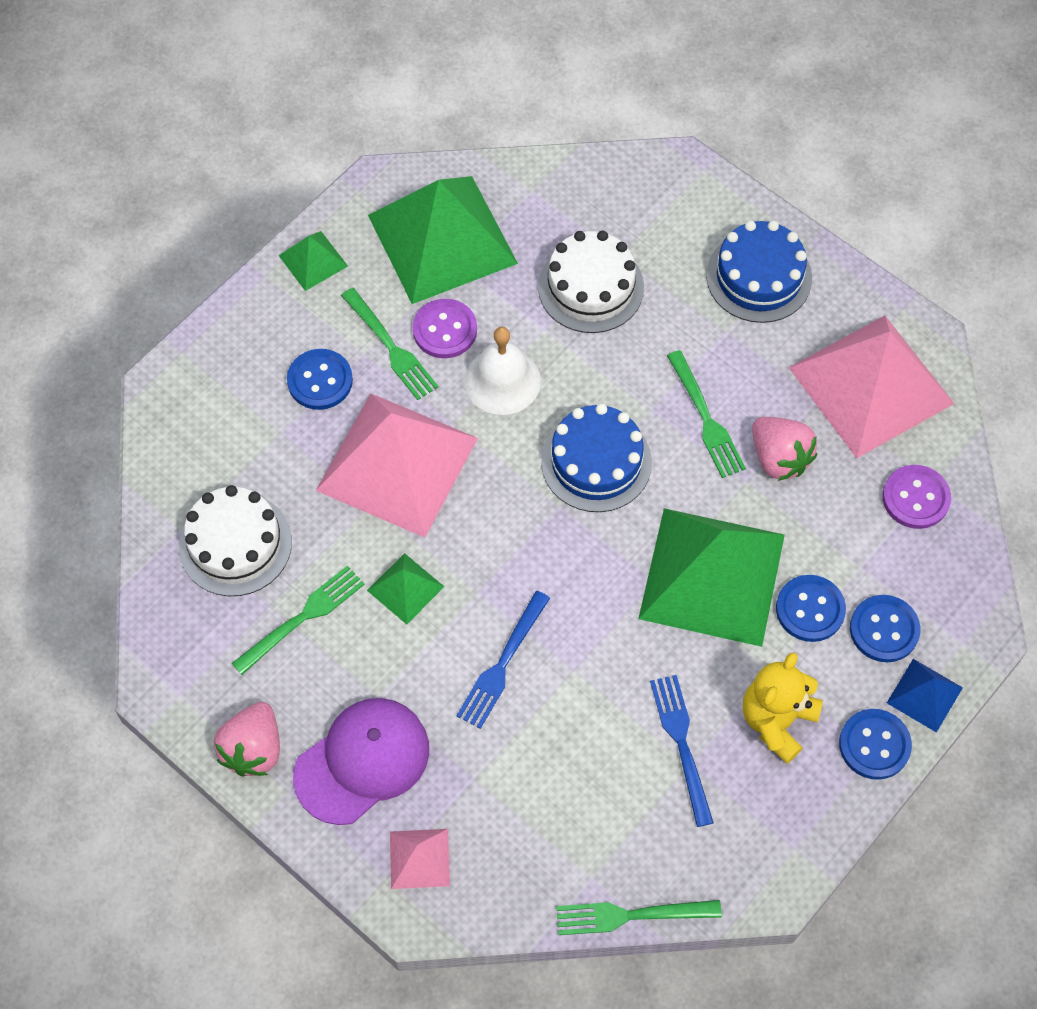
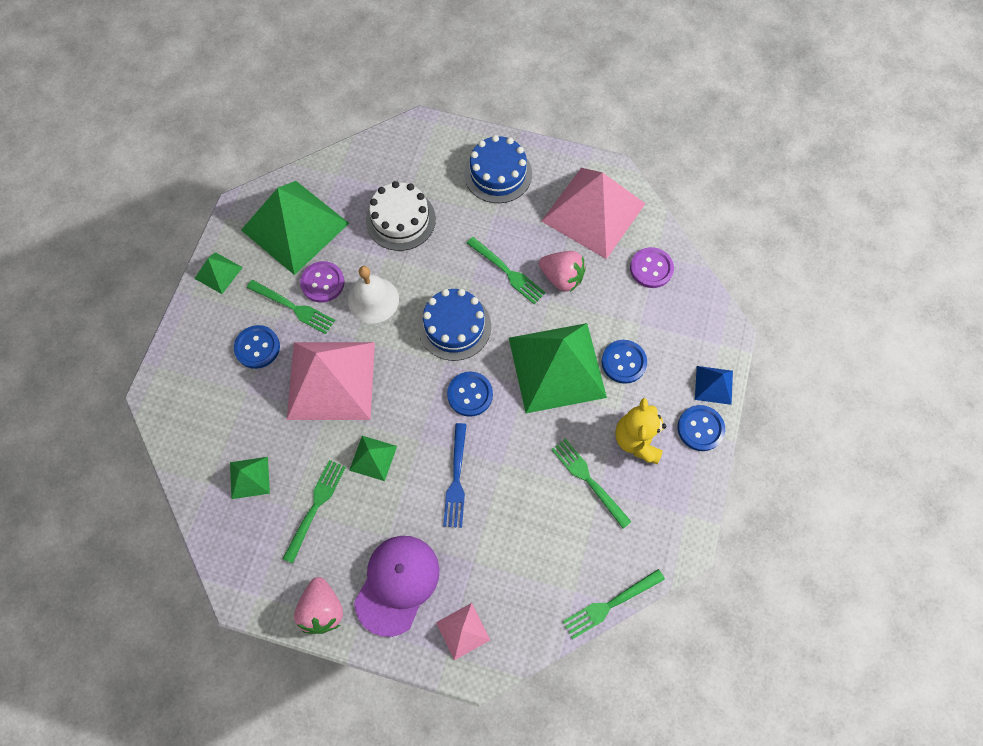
camera: 25 degrees left, 5 degrees up
(235, 544) = (249, 477): white cake -> green pyramid
(681, 743) = (588, 480): blue fork -> green fork
(884, 629) = (672, 355): blue button -> blue button (470, 394)

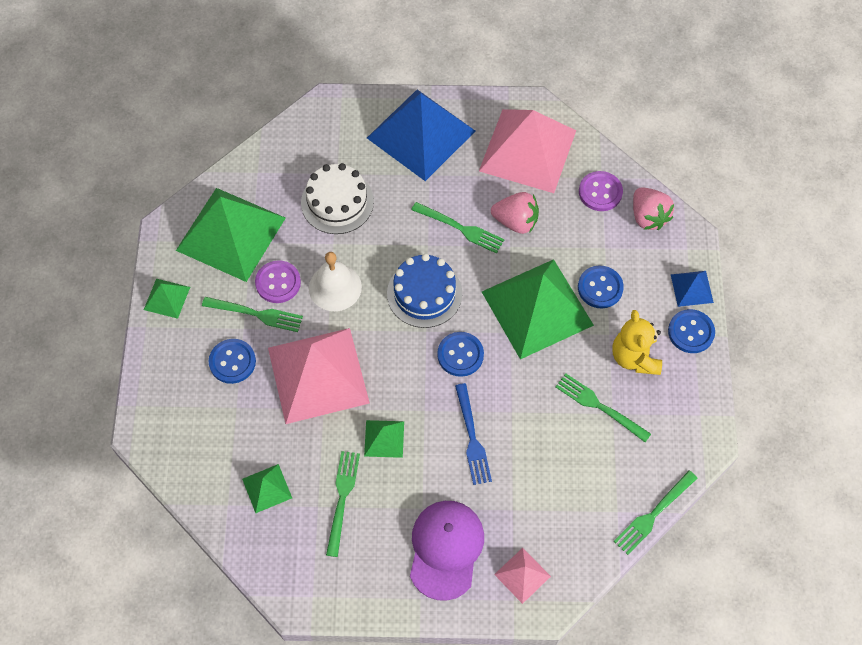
camera: 15 degrees left, 5 degrees down
(322, 609) = (380, 591): pink strawberry -> pink strawberry (648, 217)
(498, 174) = (421, 134): blue cake -> blue pyramid

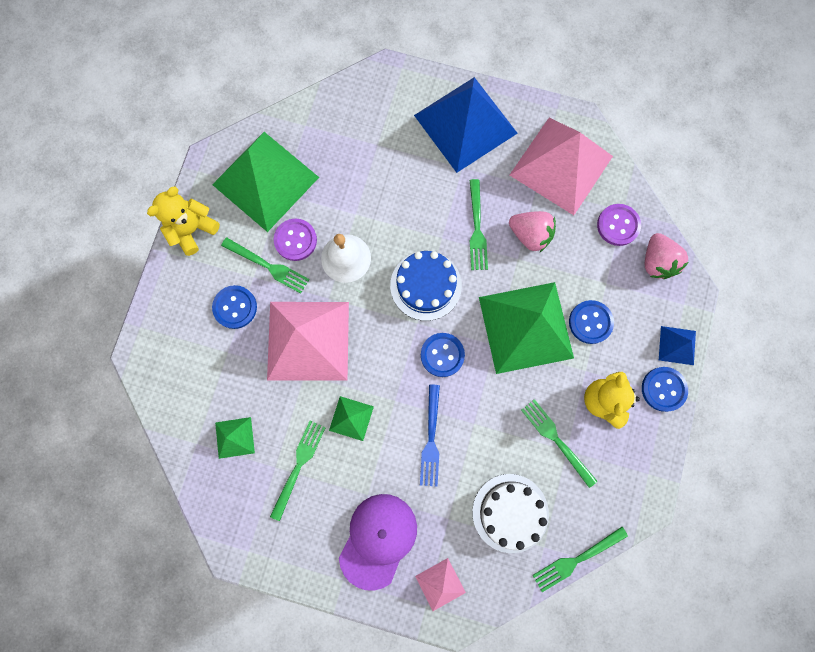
camera: 15 degrees right, 15 degrees up
(167, 298) = (192, 229): green pyramid -> yellow teddy bear
(337, 202) = (370, 173): white cake -> white cake (510, 513)
(461, 228) = (477, 229): green fork -> green fork turned 45 degrees clockwise

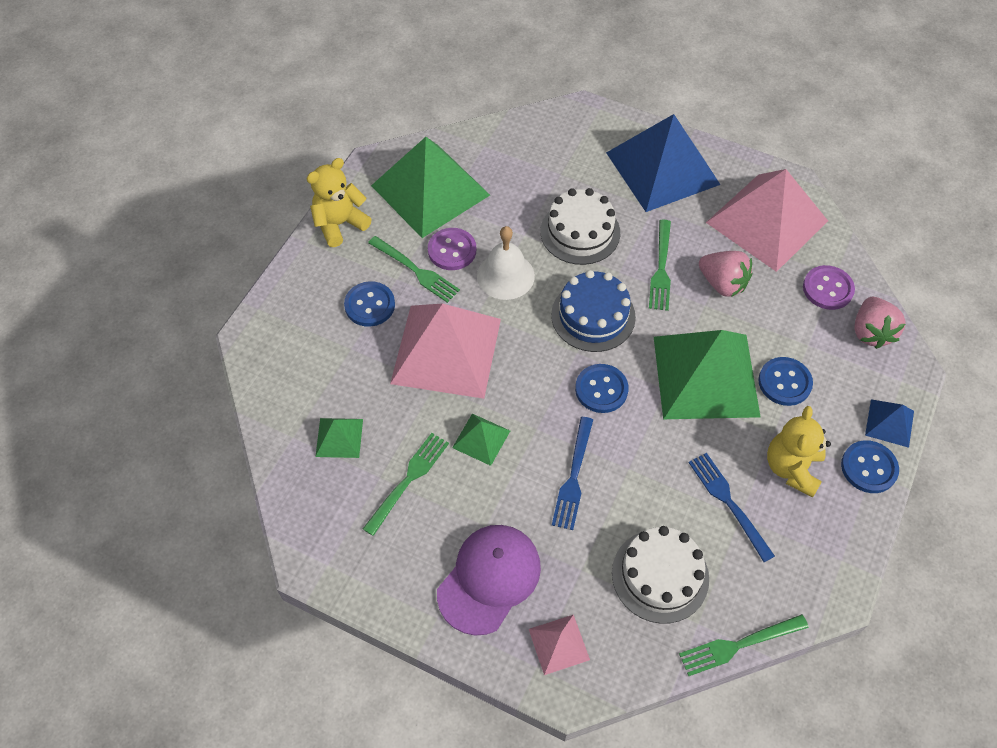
camera: 10 degrees right, 20 degrees down
(403, 203) = (580, 232): none -> white cake
(556, 440) = (728, 502): green fork -> blue fork

